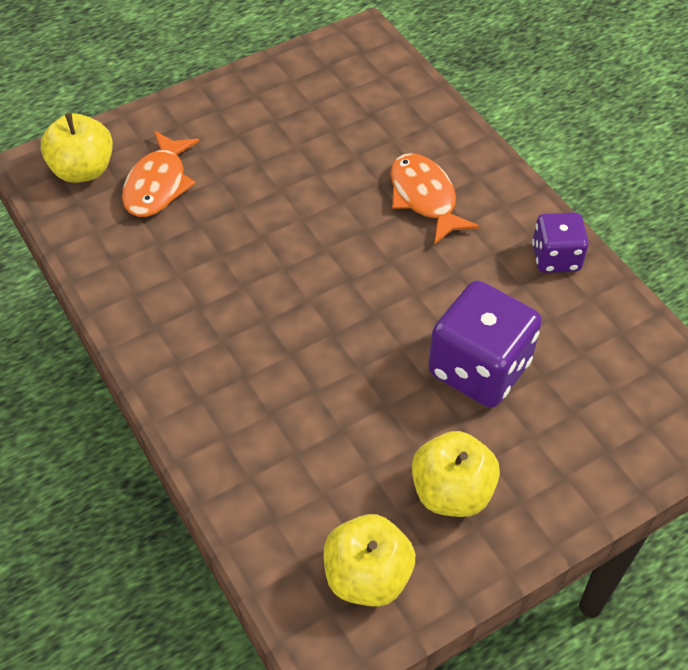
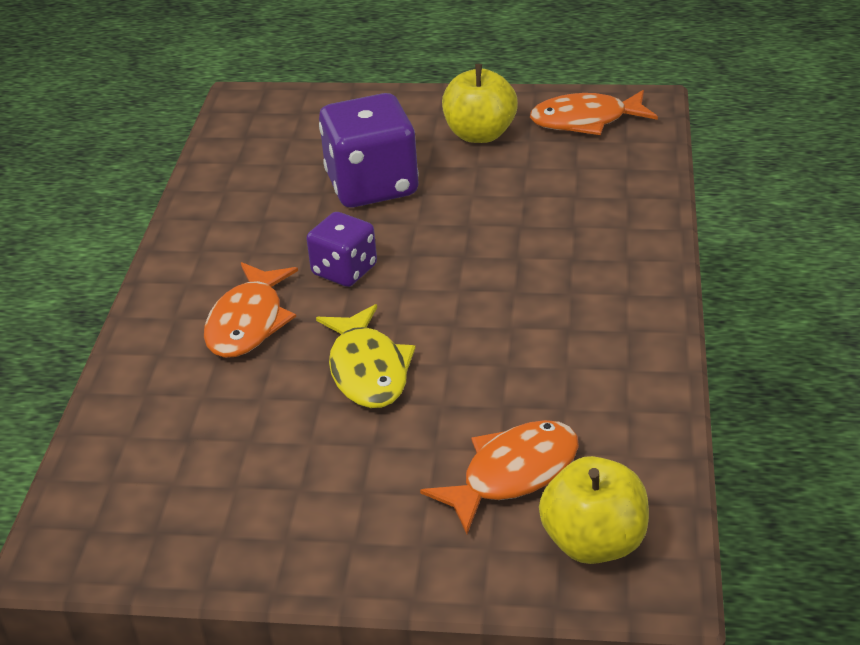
camera: 140 degrees left, 15 degrees down
(309, 205) = (367, 370): none -> yellow fish
(367, 576) = (586, 120): yellow apple -> orange fish
(556, 257) = (207, 225): purple dice -> purple dice (344, 270)

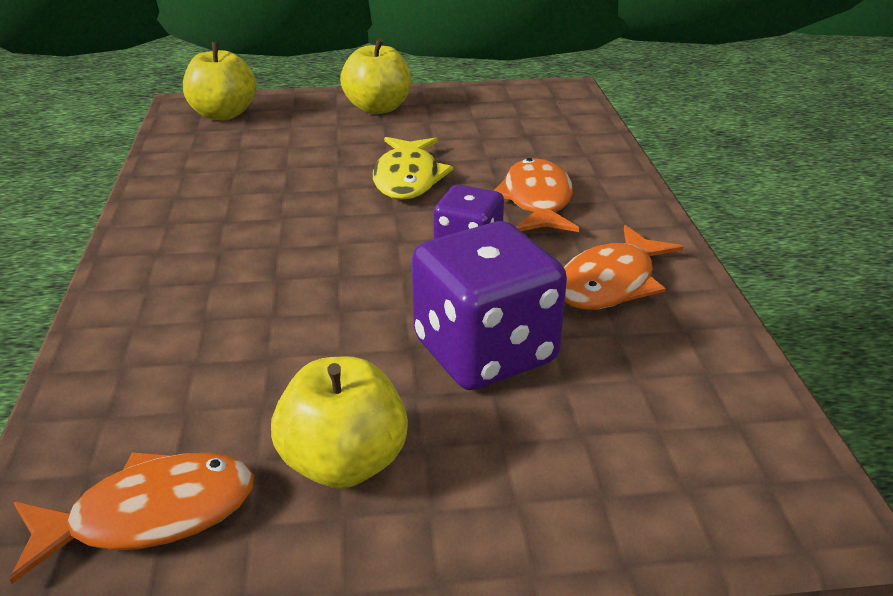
camera: 165 degrees right, 5 degrees down
(361, 530) = (378, 108): none -> yellow apple
(367, 370) = (407, 178): yellow fish -> yellow fish turned 150 degrees counterclockwise
(513, 474) = (277, 135): orange fish -> orange fish (610, 283)

